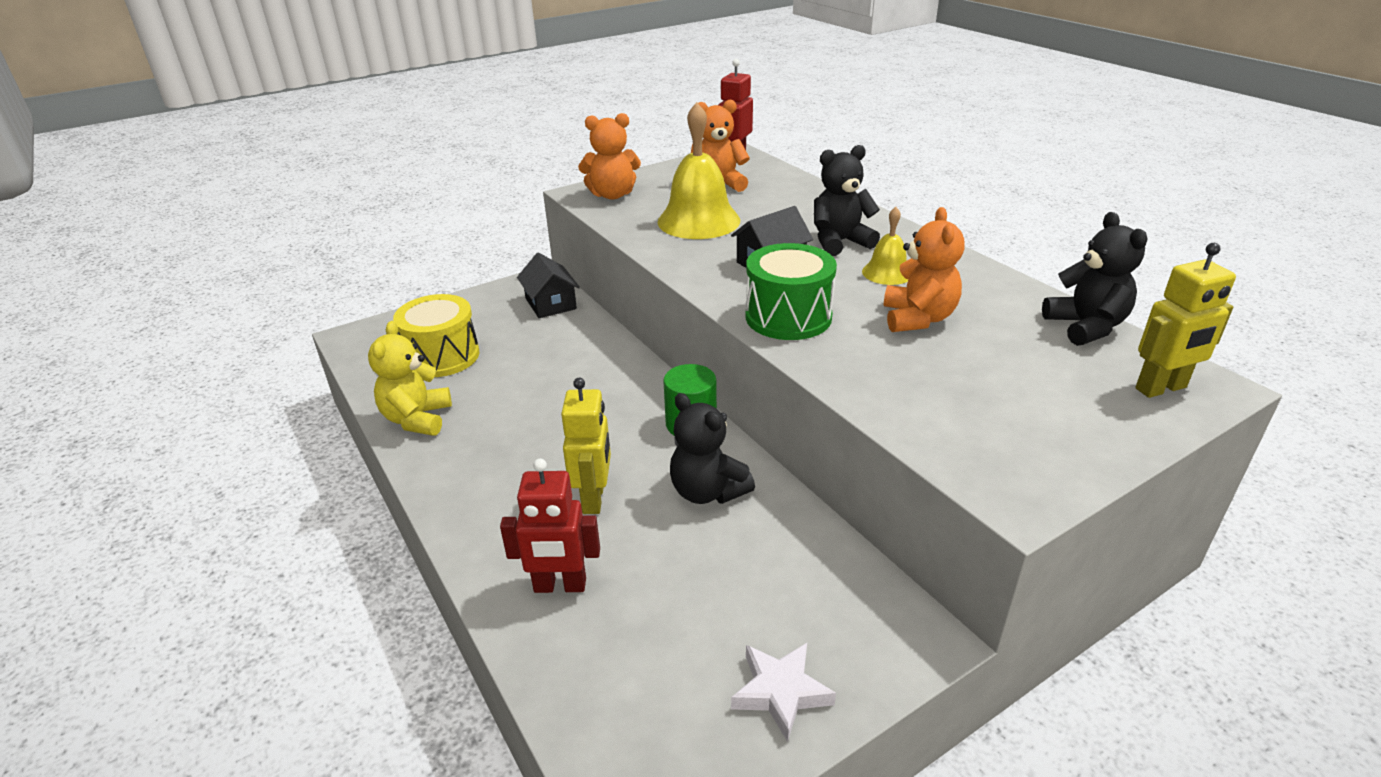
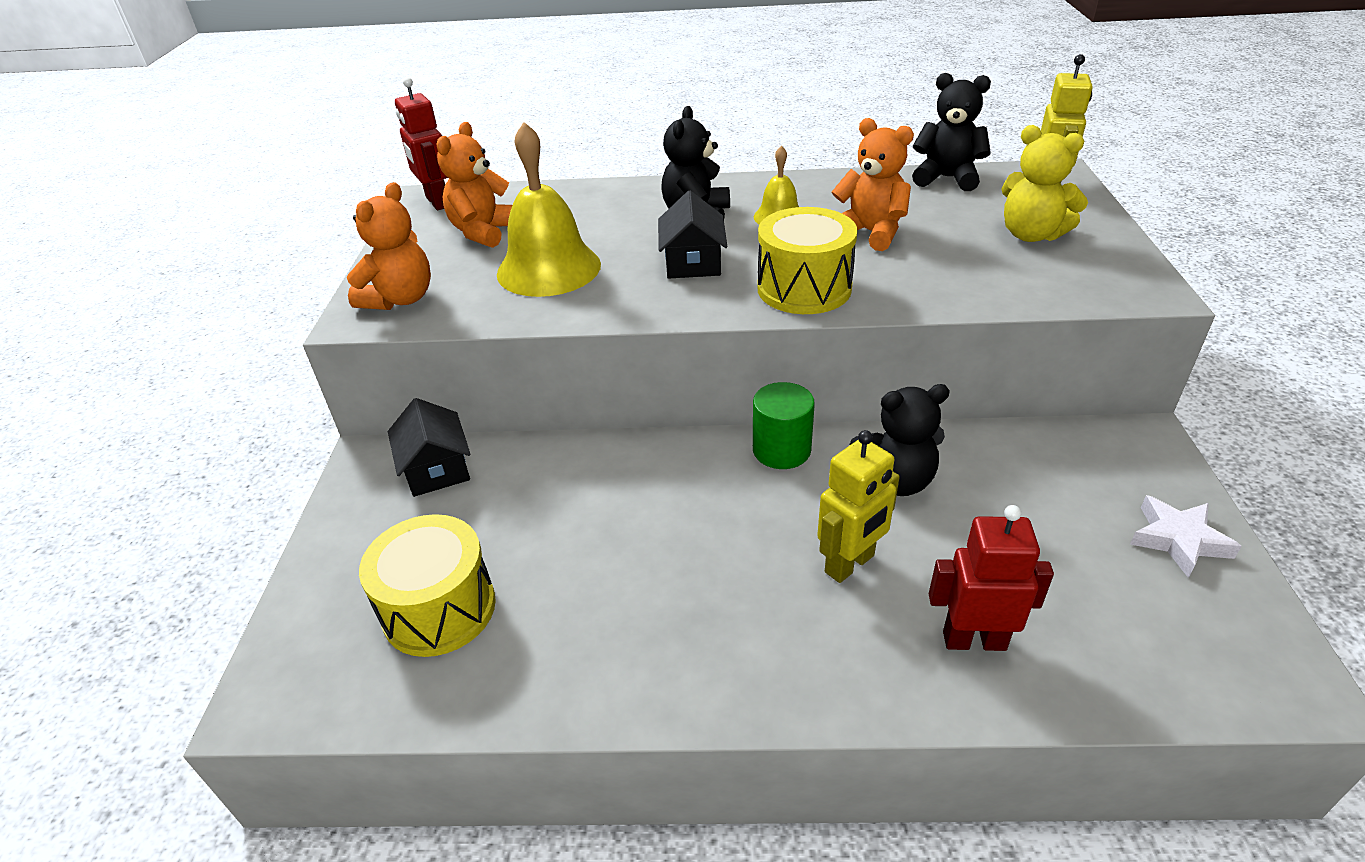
camera: 55 degrees left, 5 degrees up
(417, 419) = (562, 679): yellow teddy bear -> yellow teddy bear (1031, 235)
(550, 304) = (436, 468): black house -> black house turned 60 degrees clockwise
(560, 586) = (974, 640): red robot -> red robot turned 120 degrees counterclockwise
(594, 498) = (850, 564): yellow robot -> yellow robot turned 105 degrees clockwise
(788, 317) = (804, 288): green drum -> yellow drum

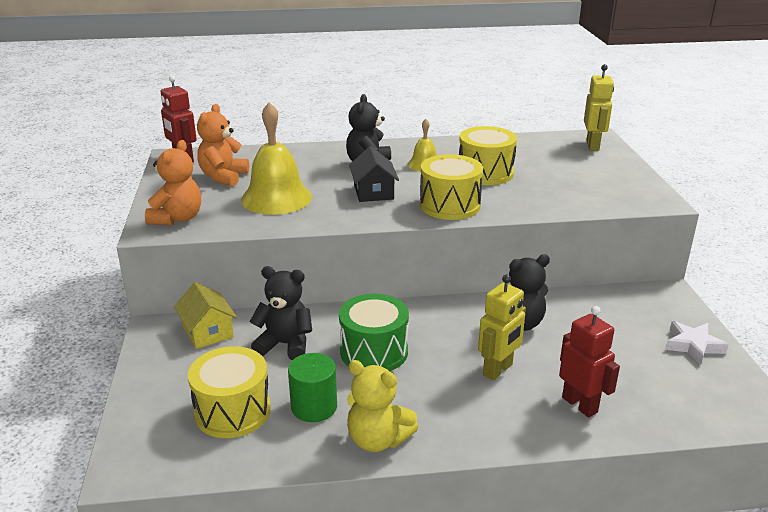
camera: 10 degrees left, 10 degrees down
(436, 468) = (207, 331): black house -> yellow house
(665, 518) = (374, 352): none -> green drum
(781, 450) = (442, 309): green cylinder -> green cylinder (314, 407)
(870, 233) = (485, 173): orange teddy bear -> yellow drum
(946, 178) = (528, 140): black teddy bear -> black teddy bear (285, 344)
(974, 640) = (580, 404): red robot -> red robot turned 60 degrees clockwise
(1031, 235) = (586, 172): yellow teddy bear -> yellow teddy bear (377, 440)

